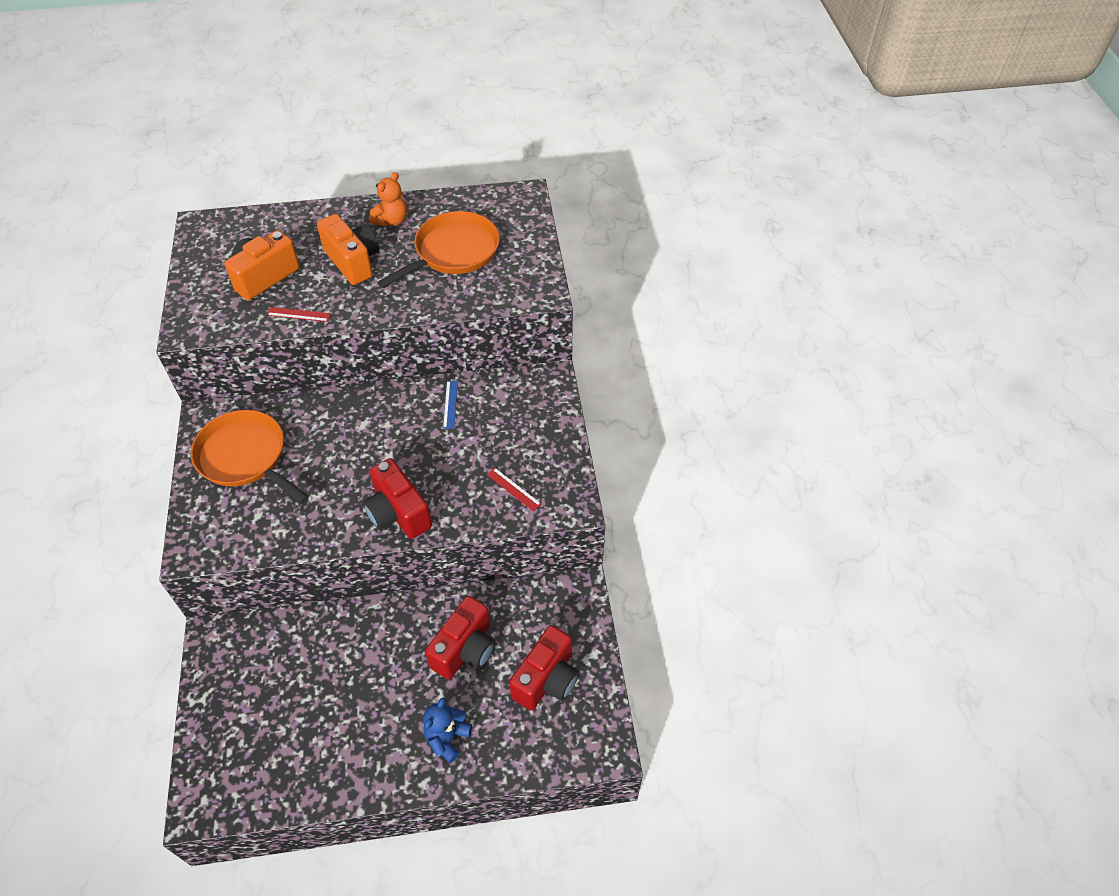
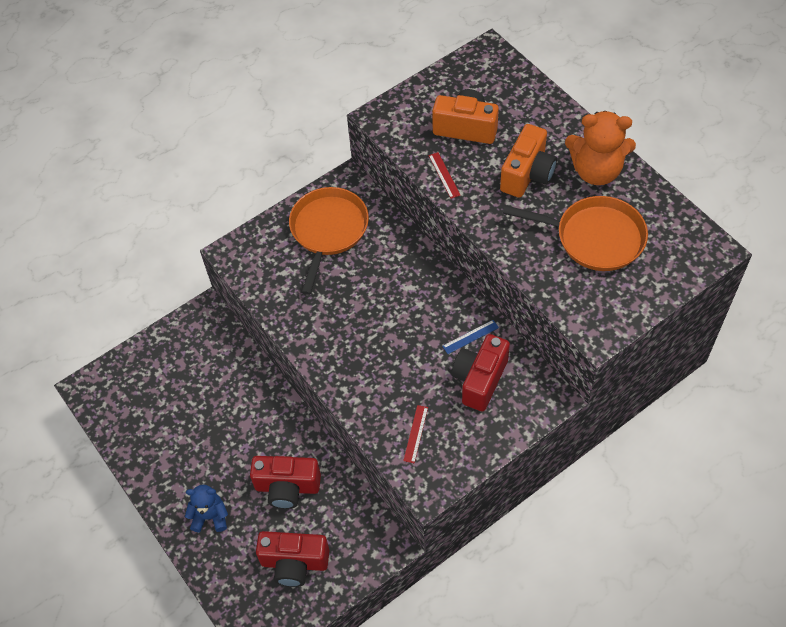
camera: 65 degrees right, 5 degrees up
(391, 221) = (596, 171): orange teddy bear -> orange teddy bear, size x1.65
(398, 513) = (342, 363): red camera -> red camera (479, 380)

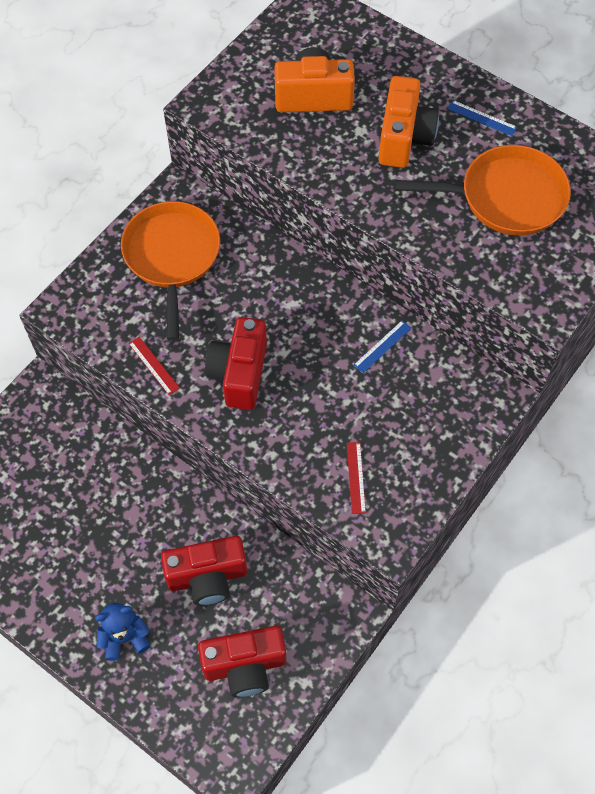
camera: 20 degrees left, 5 degrees up
(444, 175) = (306, 159): red ruler -> red ruler (154, 365)
(479, 380) = (409, 395): red camera -> red camera (239, 373)
(596, 171) = (481, 118): orange teddy bear -> blue ruler

